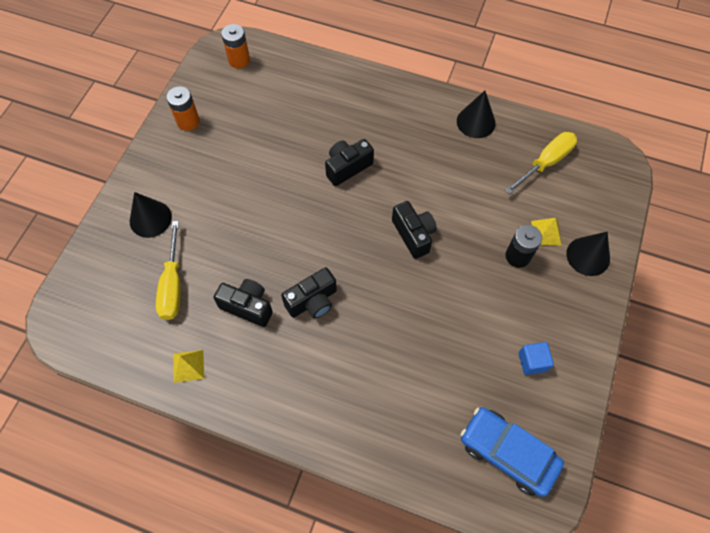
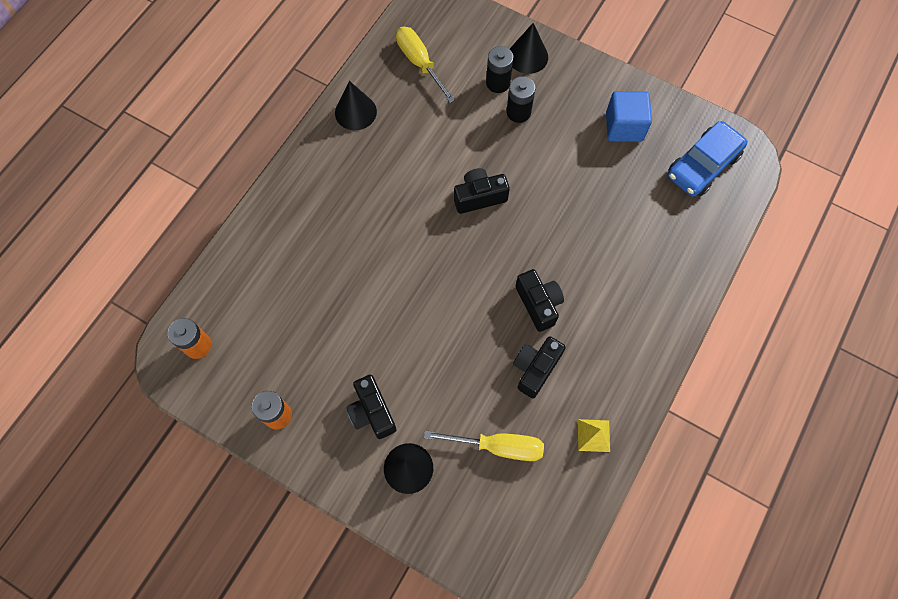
camera: 80 degrees left, 5 degrees up
(347, 167) = (384, 246): black camera -> black camera (372, 412)
(532, 362) = (624, 127): blue cube -> blue cube, size x1.62
(546, 233) = (498, 83): yellow pyramid -> black battery

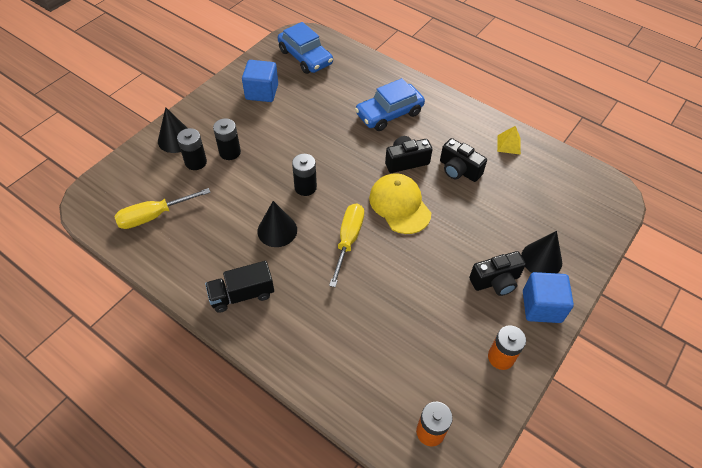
camera: 85 degrees left, 15 degrees down
(334, 160) = (242, 294): none -> black truck
(343, 463) = (541, 306): none -> blue cube
(355, 112) = (192, 272): black cone -> black cone (277, 230)
(468, 301) = (399, 205): none -> yellow cap
(479, 197) = (305, 187): black camera -> black battery
(497, 446) = (520, 200): yellow screwdriver -> yellow screwdriver (348, 240)
(619, 278) = (389, 114): none -> blue car

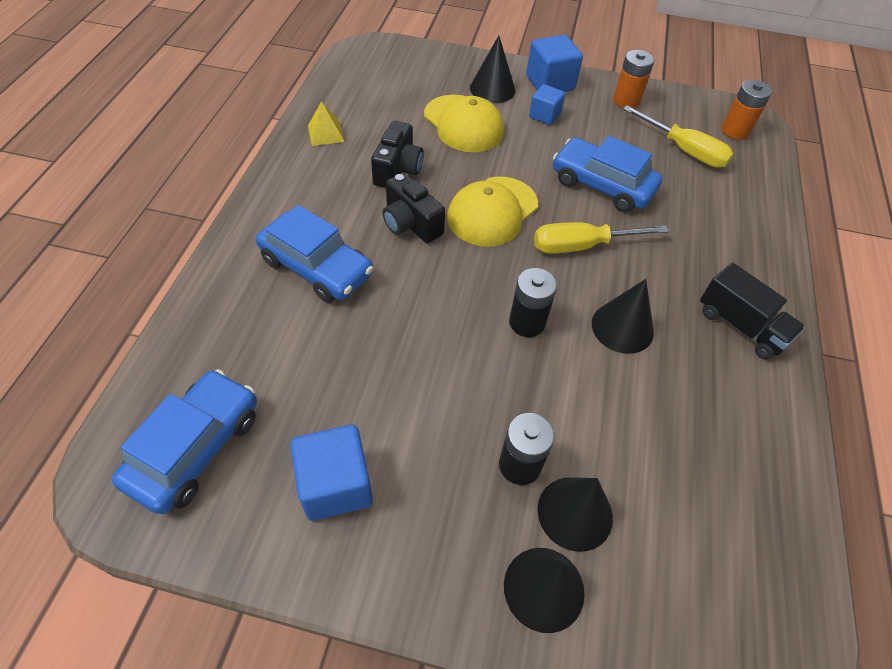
camera: 115 degrees left, 0 degrees up
(154, 216) = (722, 515): yellow screwdriver -> yellow screwdriver (684, 150)
(196, 162) = (575, 513): black battery -> black cone
(400, 281) = (602, 185): none -> blue car
(495, 281) = (544, 115): black camera -> blue cube
(499, 223) = (463, 124): none -> yellow cap

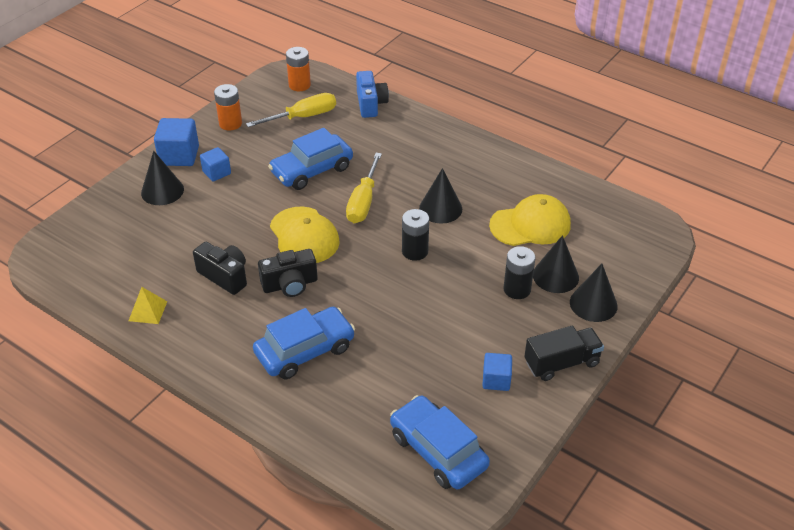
camera: 65 degrees left, 10 degrees down
(335, 485) = (496, 380): blue cube -> blue cube, size x0.62
(463, 124) = (195, 221): yellow cap -> yellow cap (530, 225)
(740, 326) = (464, 157): black truck -> black truck (561, 363)
(759, 200) = (371, 104): none -> blue camera

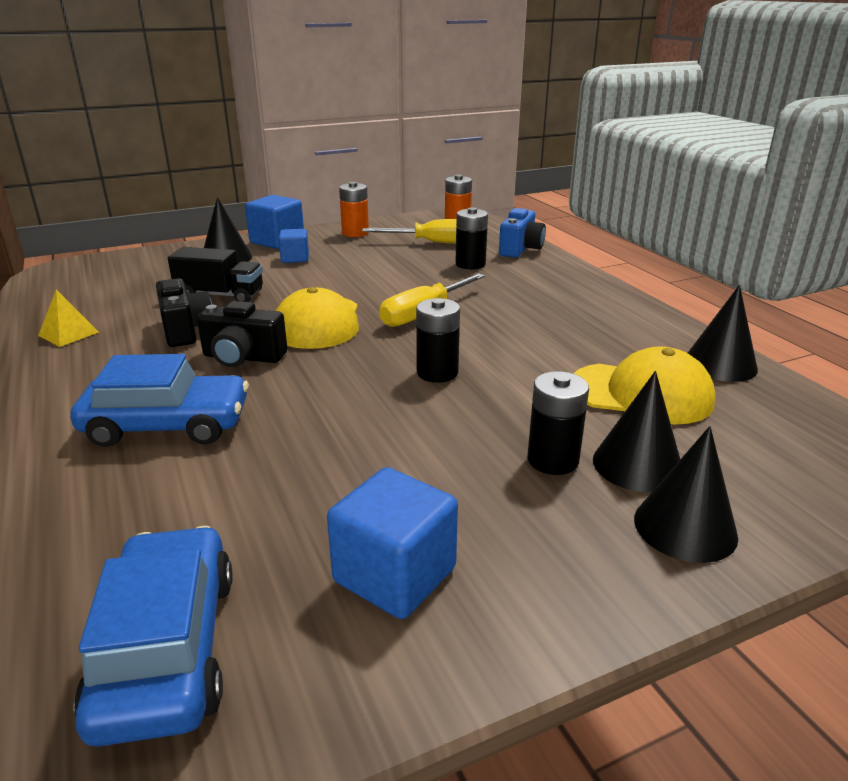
camera: 30 degrees right, 15 degrees down
(312, 170) = (395, 278): blue car -> none
(350, 135) = (470, 264): none -> black battery
(440, 208) = (518, 343): black cone -> black cone (720, 364)
(496, 380) = (395, 575): blue cube -> blue cube, size x1.62
(561, 363) = (547, 599): black truck -> black truck (220, 295)

